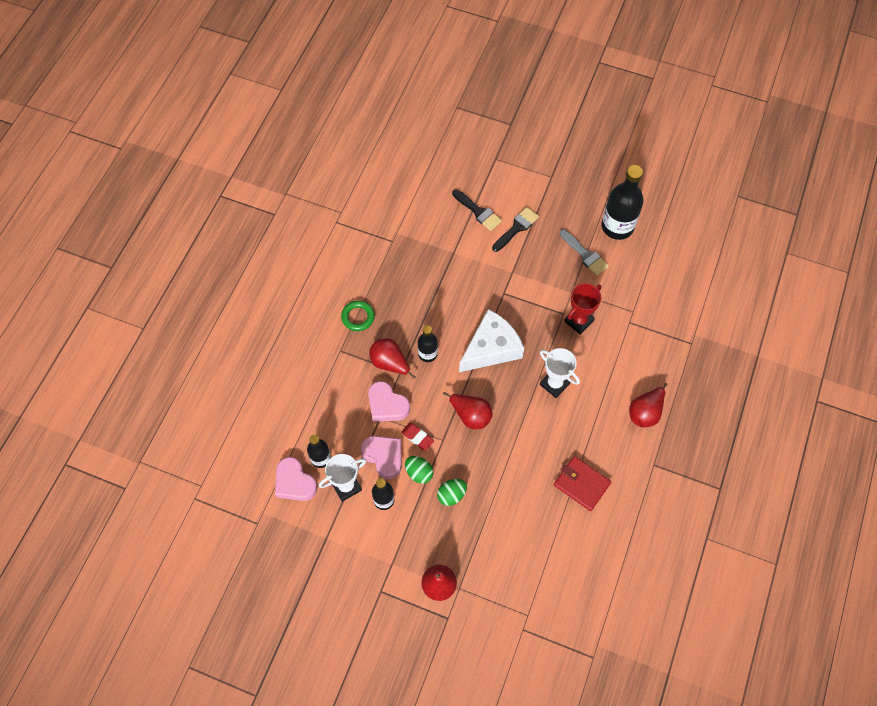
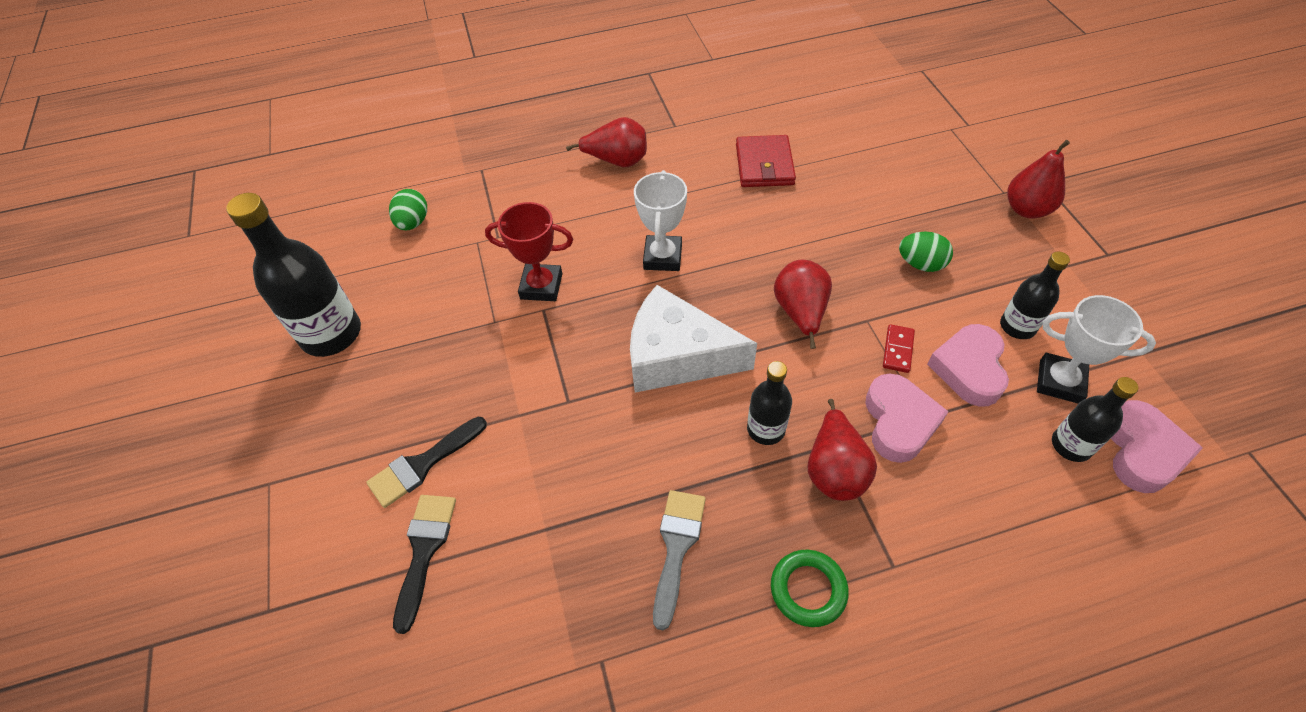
camera: 125 degrees left, 10 degrees down
(417, 437) = (898, 350): red eraser -> red domino
(419, 473) = (938, 315): green egg -> green egg (413, 223)
(516, 228) = (422, 464): black brush -> black brush turned 45 degrees counterclockwise
(585, 255) = (415, 342): grey brush -> grey brush (676, 547)

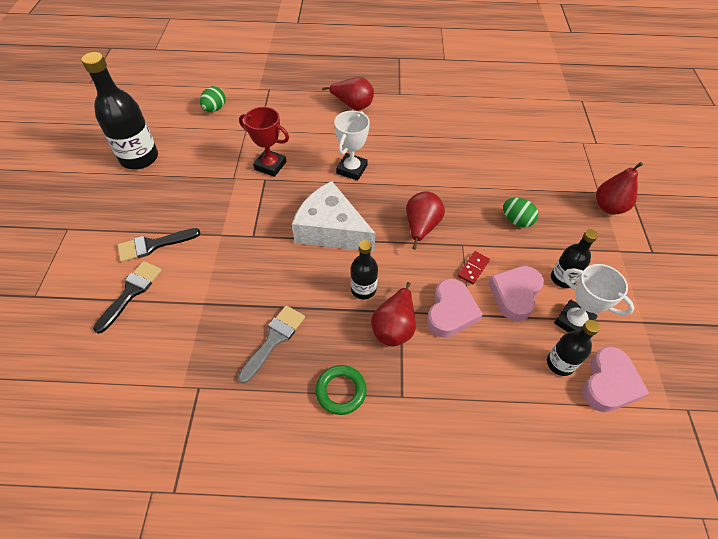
camera: 15 degrees right, 0 degrees up
(764, 165) = (444, 132): red wallet -> none

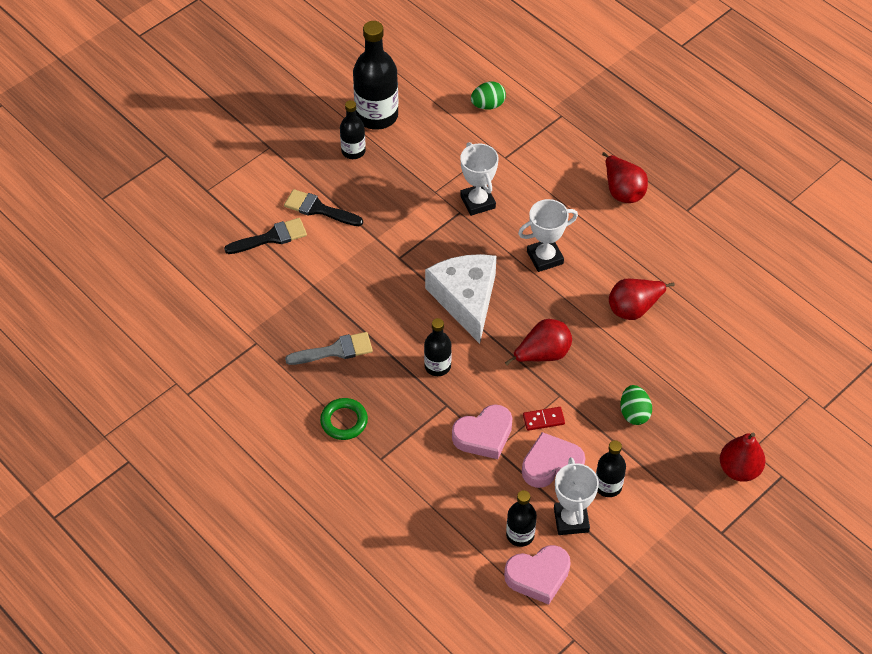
camera: 45 degrees right, 0 degrees up
(143, 190) = (353, 151): none -> black bottle
(270, 165) = (477, 202): red trophy -> white trophy
(394, 327) = (428, 411): red pear -> red pear (634, 308)

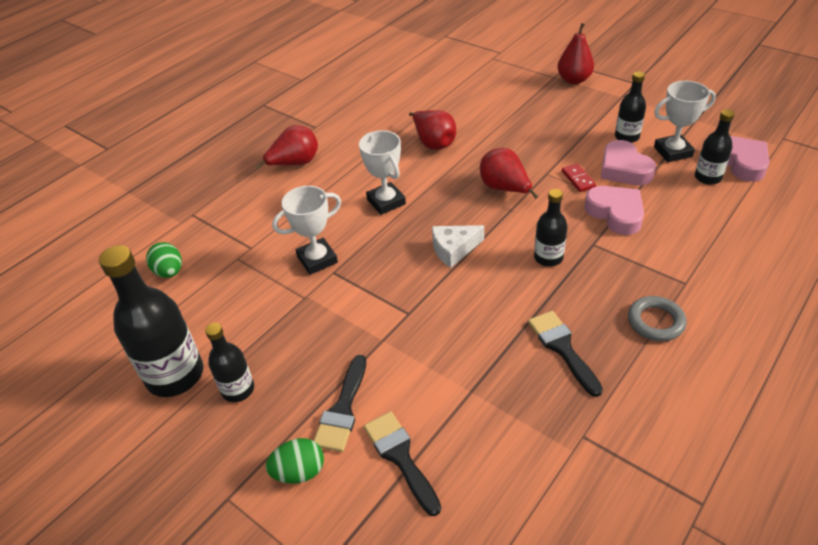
camera: 95 degrees left, 10 degrees down
(335, 350) = (562, 348): grey brush -> black brush
(344, 421) = (655, 322): green ring -> grey ring
(466, 299) = (454, 249): white cheese -> white cheese, size x0.55
(634, 413) = (546, 131): green egg -> green egg (299, 472)

